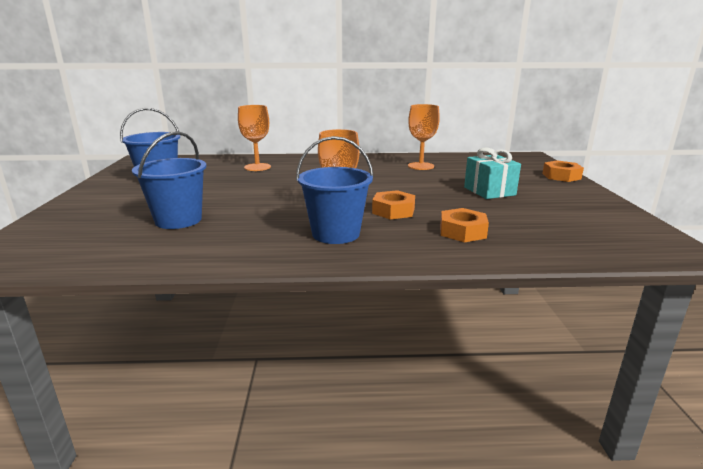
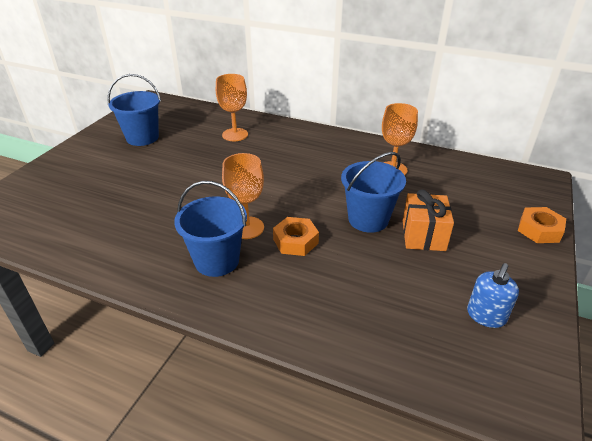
camera: 25 degrees right, 15 degrees up
(178, 220) = (116, 202): blue bucket -> blue bucket (368, 219)
(462, 232) = (330, 295): orange nut -> none
(489, 191) = (423, 235): turquoise gift -> orange gift
(587, 218) = (486, 316): none -> blue soap dispenser

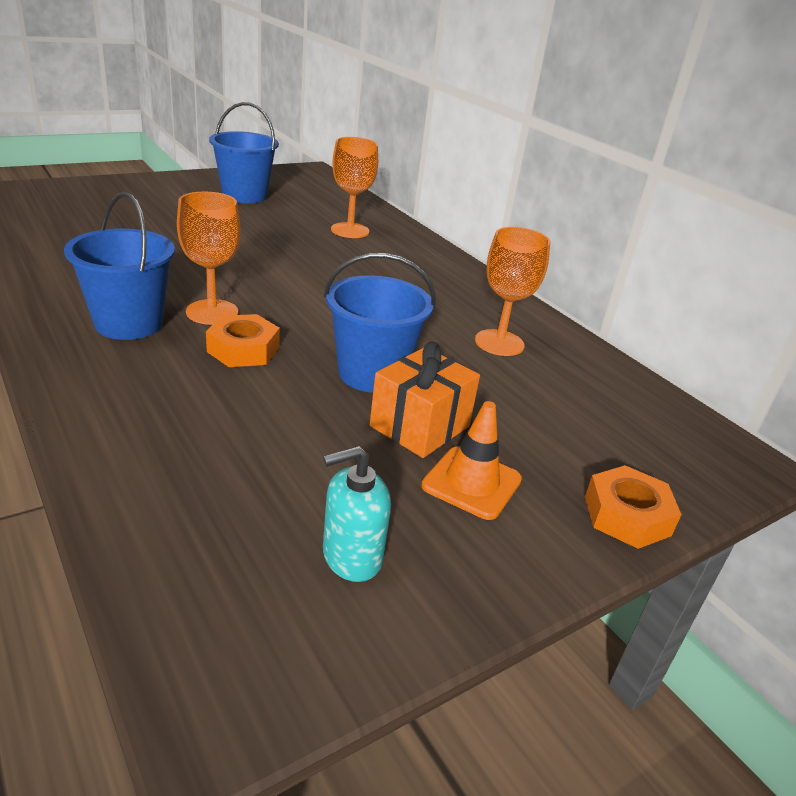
camera: 30 degrees right, 5 degrees down
(477, 251) = (471, 483): none -> orange traffic cone
(486, 316) = (351, 556): blue soap dispenser -> turquoise soap dispenser

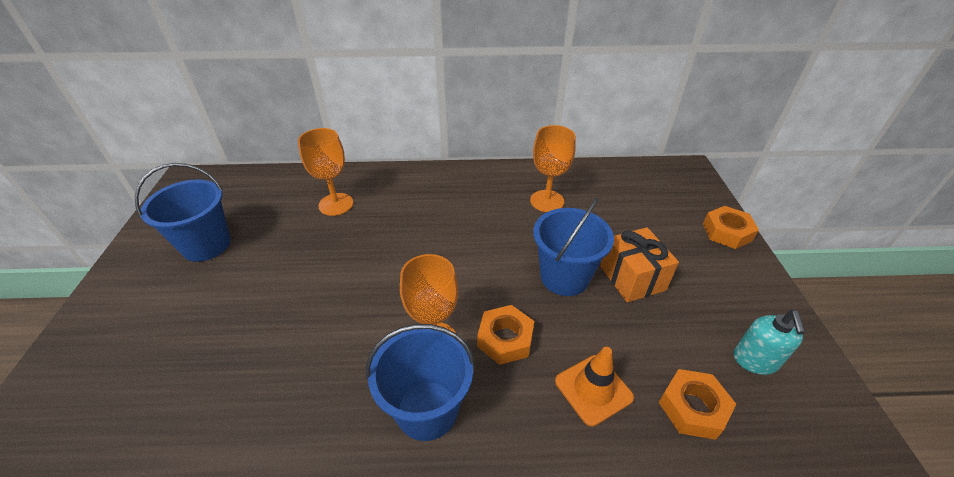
camera: 55 degrees left, 10 degrees up
(226, 497) = (693, 408): none -> orange nut
(471, 483) = (692, 279): orange traffic cone -> orange traffic cone (593, 389)

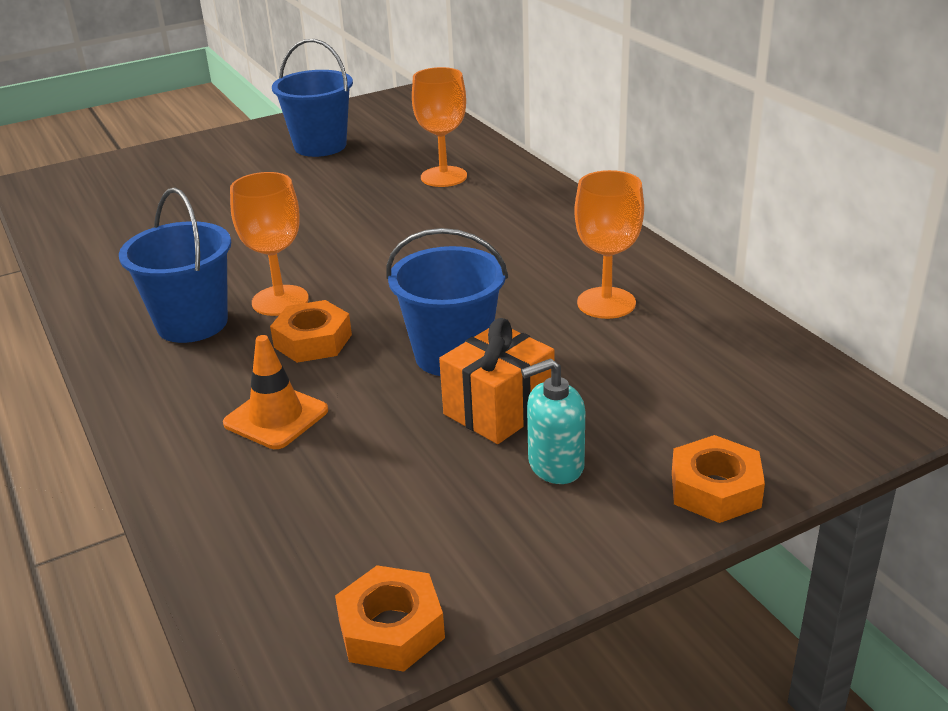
camera: 65 degrees right, 10 degrees down
(693, 408) = (291, 498): orange nut -> orange nut (391, 629)
(755, 360) = (412, 548): turquoise soap dispenser -> turquoise soap dispenser (555, 465)

